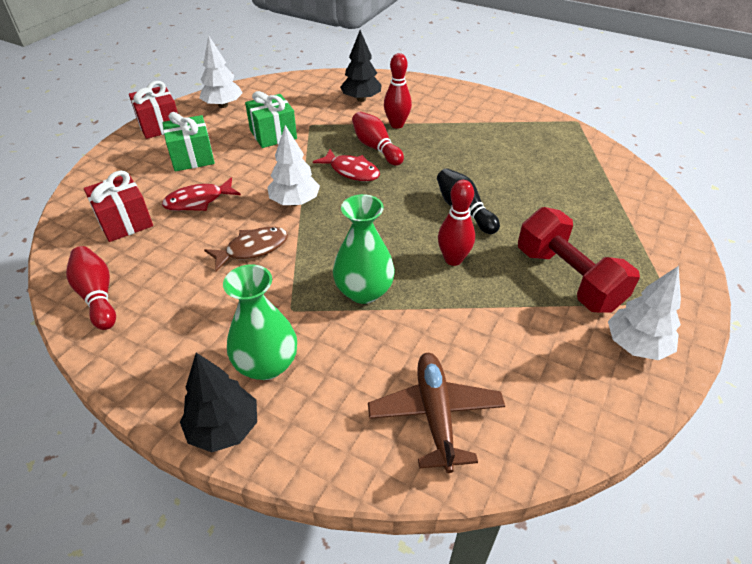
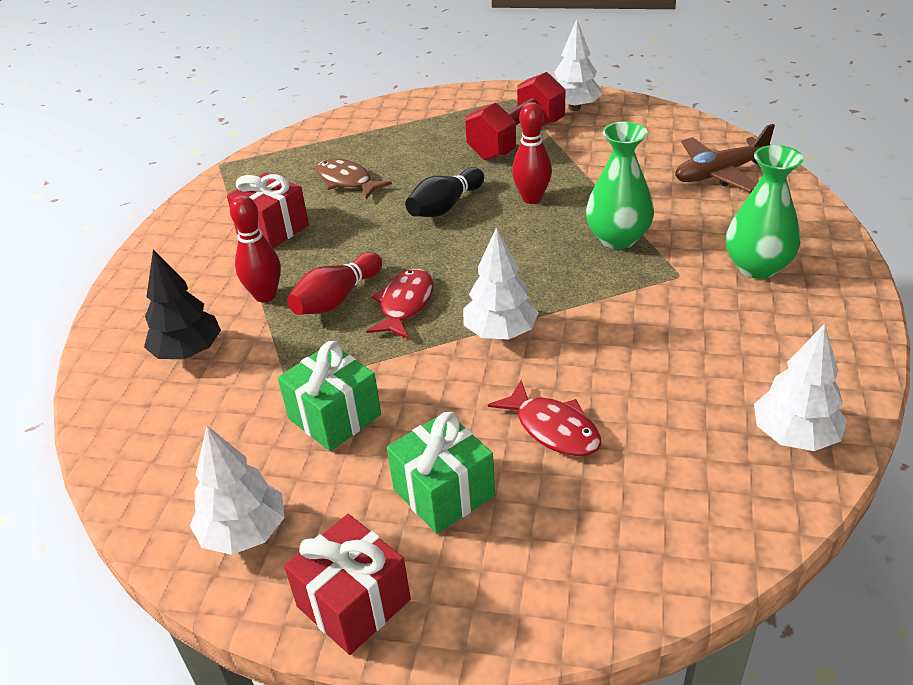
camera: 105 degrees left, 5 degrees down
(97, 296) = (794, 436): red bowling pin -> white tree
(125, 222) = (650, 490): red gift -> red gift (273, 229)
(224, 428) = (840, 266): black tree -> none
(252, 249) = (613, 335): brown fish -> brown fish (347, 181)

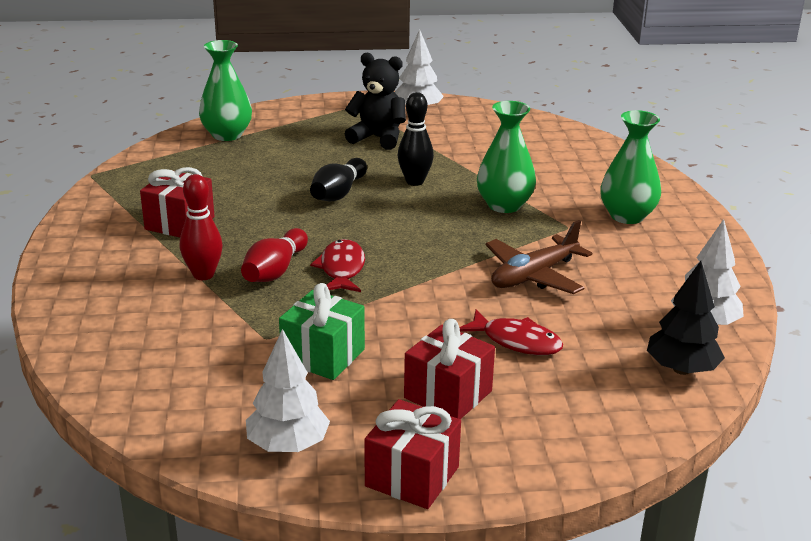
camera: 20 degrees left, 10 degrees down
(188, 352) = (152, 325): black tree -> black tree (681, 369)
(347, 181) = (232, 180): brown fish -> none
(367, 126) = (227, 135): none -> green vase
(444, 492) = (448, 394): green gift -> red gift
(500, 332) = (438, 281): white tree -> none
(517, 140) = (378, 138): red dumbbell -> black teddy bear
(532, 198) = (415, 181): red bowling pin -> black bowling pin
(720, 173) = (567, 152): brown plane -> brown plane (534, 276)

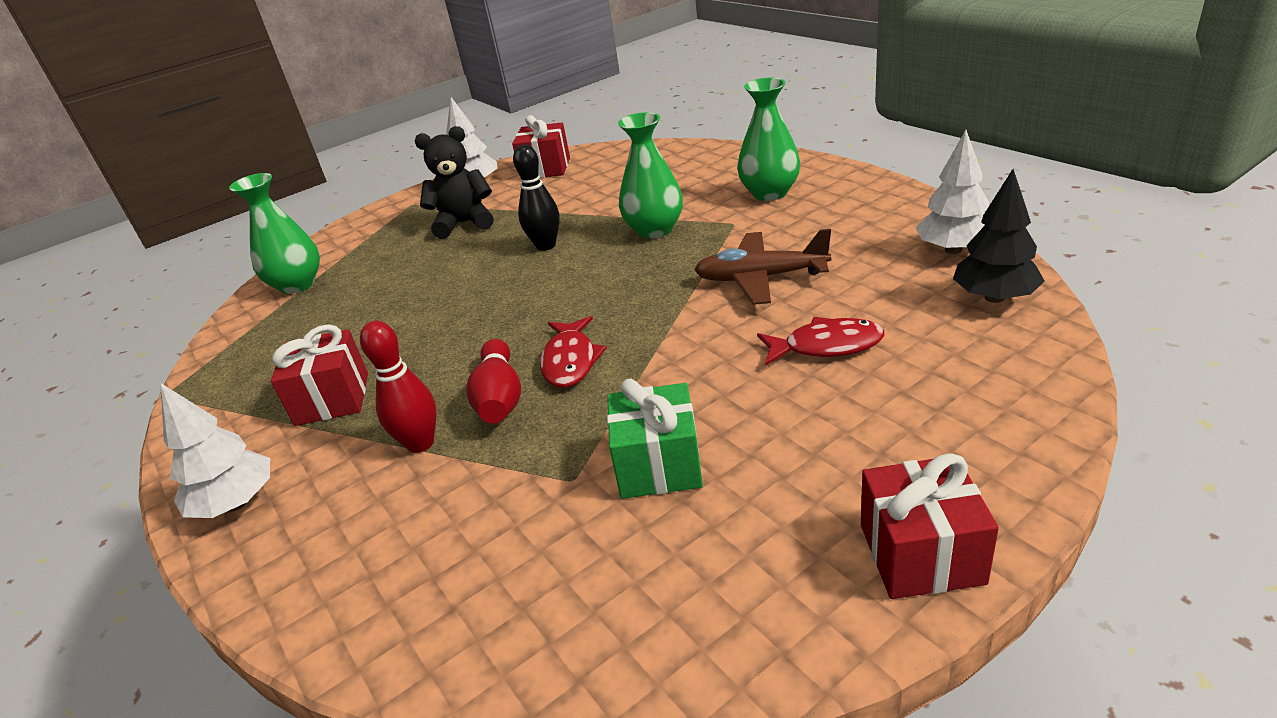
camera: 25 degrees left, 5 degrees up
(288, 445) = (746, 600): white tree -> white tree (236, 503)
(338, 193) = (481, 289): black bowling pin -> none
(341, 269) = (570, 361): red fish -> red fish turned 150 degrees counterclockwise
(448, 394) = (835, 436): red gift -> red gift (546, 168)
(534, 276) = (761, 278): brown plane -> brown plane turned 75 degrees clockwise

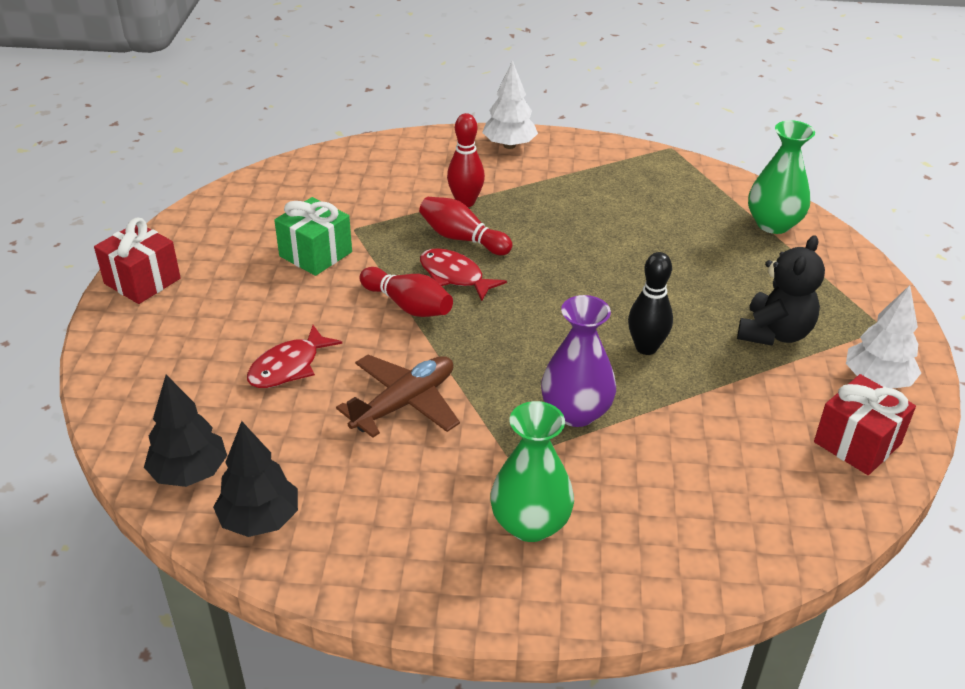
camera: 125 degrees right, 5 degrees up
(332, 399) = (564, 192): red gift -> none
(650, 353) = (408, 305): none -> red bowling pin
(654, 230) = (576, 412): green vase -> purple vase
(953, 249) = (259, 520): white tree -> black tree

